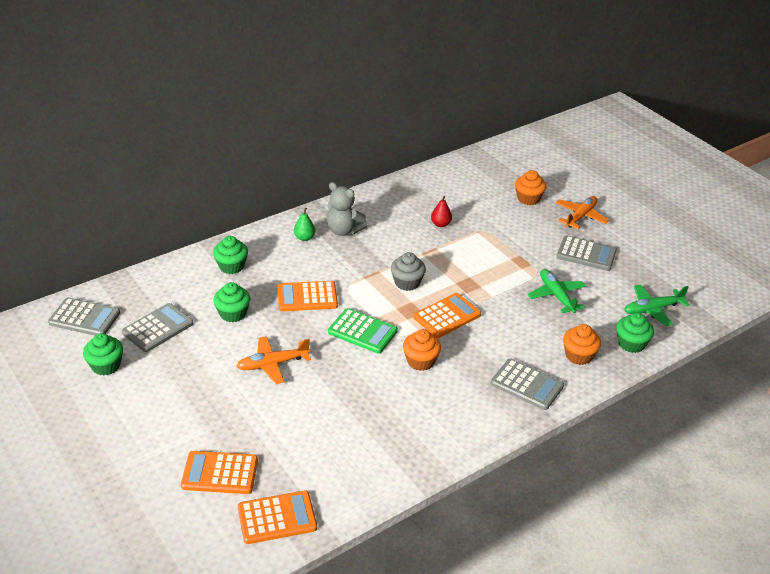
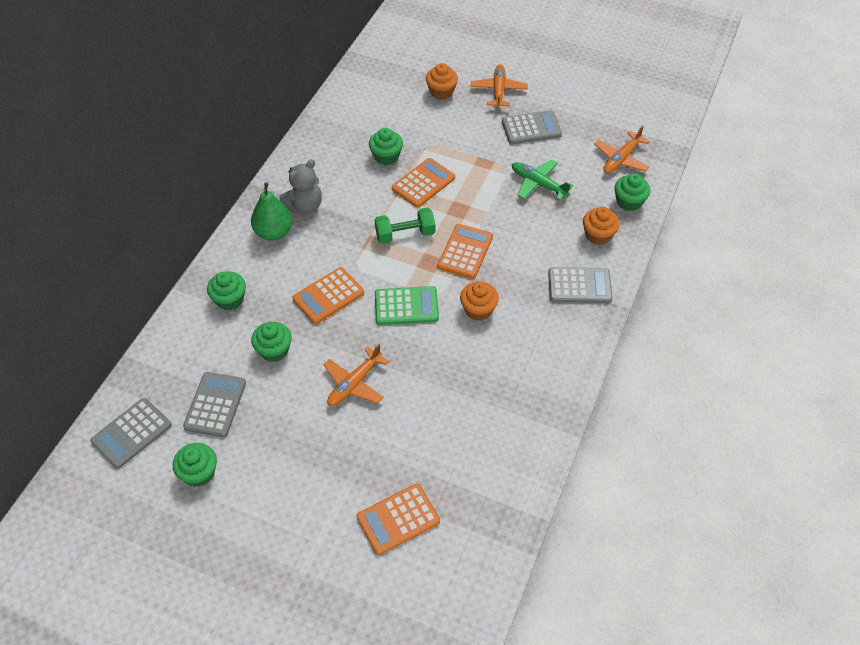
camera: 30 degrees left, 15 degrees up
(84, 318) = (131, 433): grey calculator -> grey calculator turned 150 degrees clockwise
(277, 518) = (480, 532): orange calculator -> orange calculator (423, 183)
(304, 238) = (274, 232): green pear -> green pear, size x1.74
(344, 230) = (304, 206): grey teddy bear -> grey teddy bear turned 45 degrees counterclockwise
(407, 283) = (405, 234): grey cupcake -> green dumbbell
(440, 224) = (386, 156): red pear -> green cupcake
(652, 309) = (621, 159): green plane -> orange plane

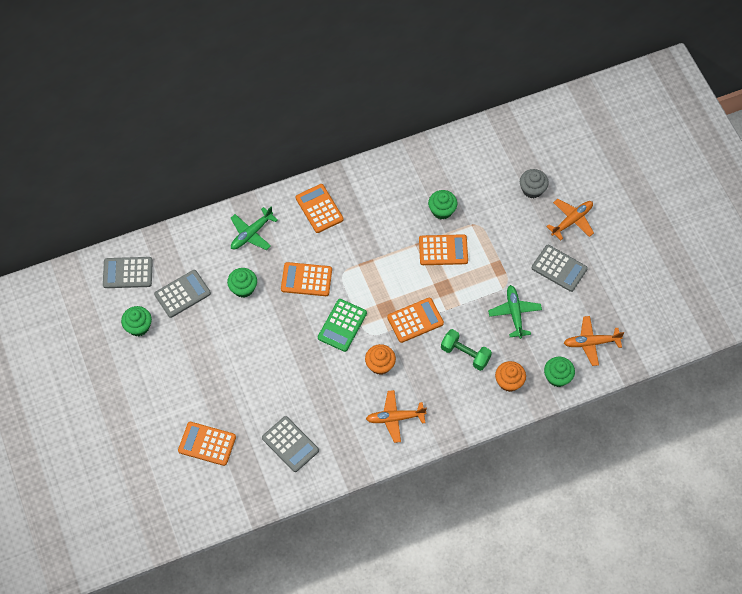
camera: 45 degrees right, 10 degrees up
(229, 299) = (251, 233): green cupcake -> green plane
(274, 232) = (319, 209): green pear -> orange calculator
(304, 206) = (355, 205): grey teddy bear -> none
(354, 383) = (264, 347): orange plane -> orange plane (395, 418)
(405, 234) = (393, 277): green dumbbell -> green dumbbell (465, 354)
(406, 306) = (342, 325): green calculator -> green calculator turned 75 degrees clockwise
(441, 92) = (532, 189): orange cupcake -> grey cupcake
(579, 286) = (456, 404): grey calculator -> grey calculator (290, 444)

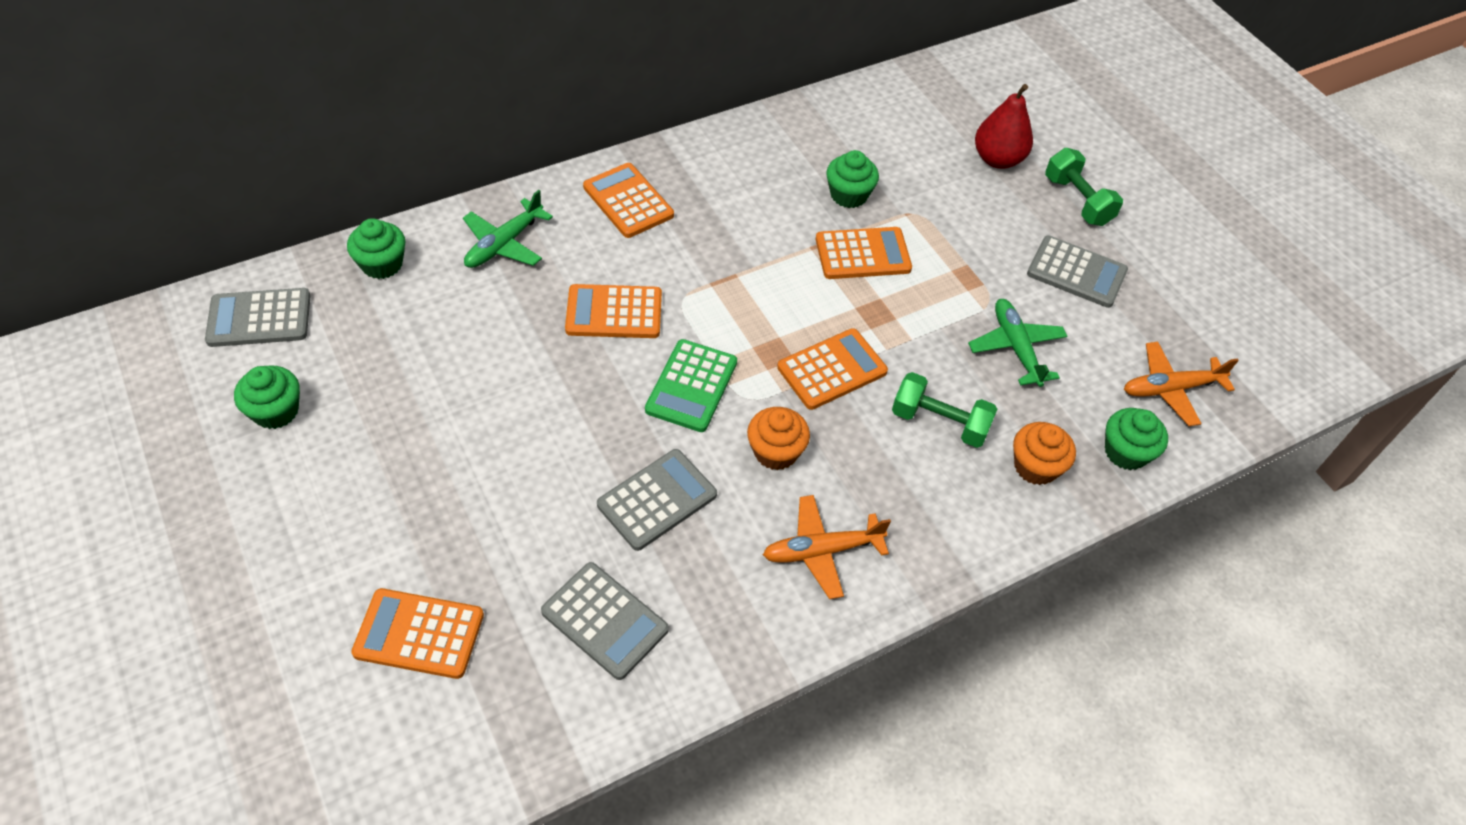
camera: 10 degrees left, 10 degrees down
(182, 294) = (369, 349): grey calculator -> grey calculator (657, 500)
(243, 288) = (491, 333): green cupcake -> green cupcake (382, 264)
(532, 189) = (997, 159): grey cupcake -> red pear
(571, 220) = (1077, 201): orange plane -> green dumbbell

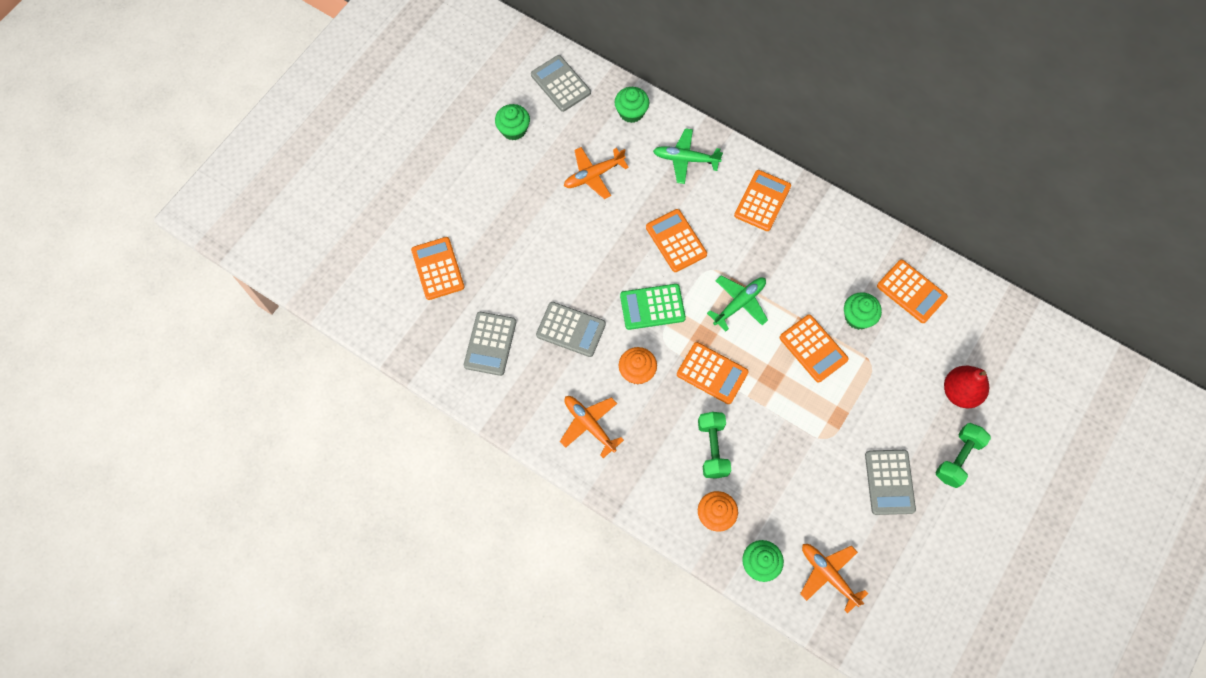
camera: 65 degrees right, 15 degrees up
(438, 352) = (593, 175): none -> orange plane
(848, 135) = (911, 291): none -> orange calculator
(1016, 348) = (799, 469): green plane -> green plane (739, 303)

